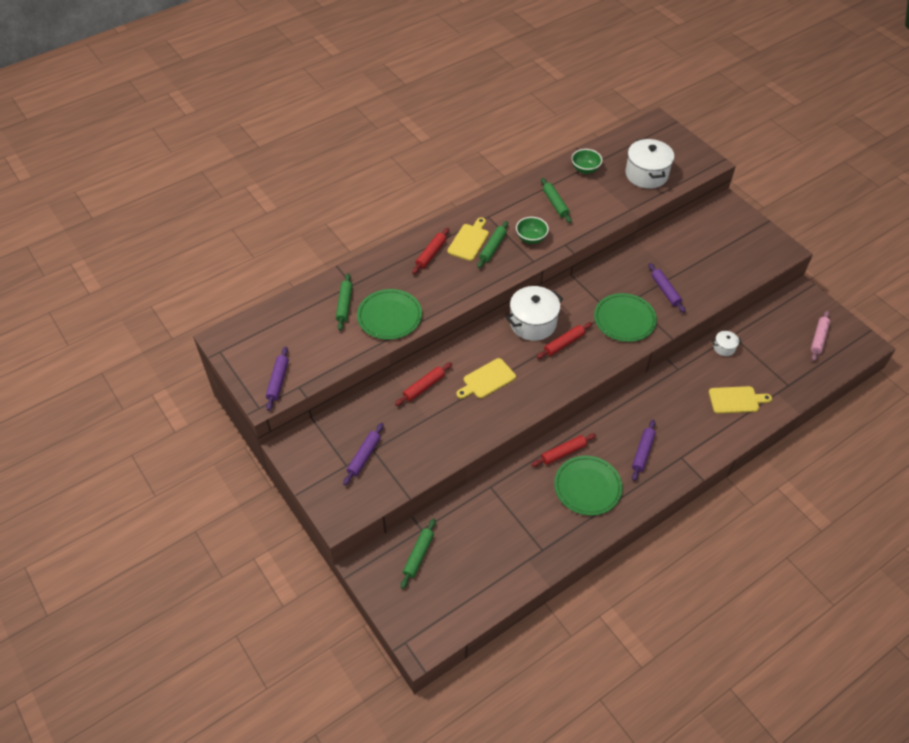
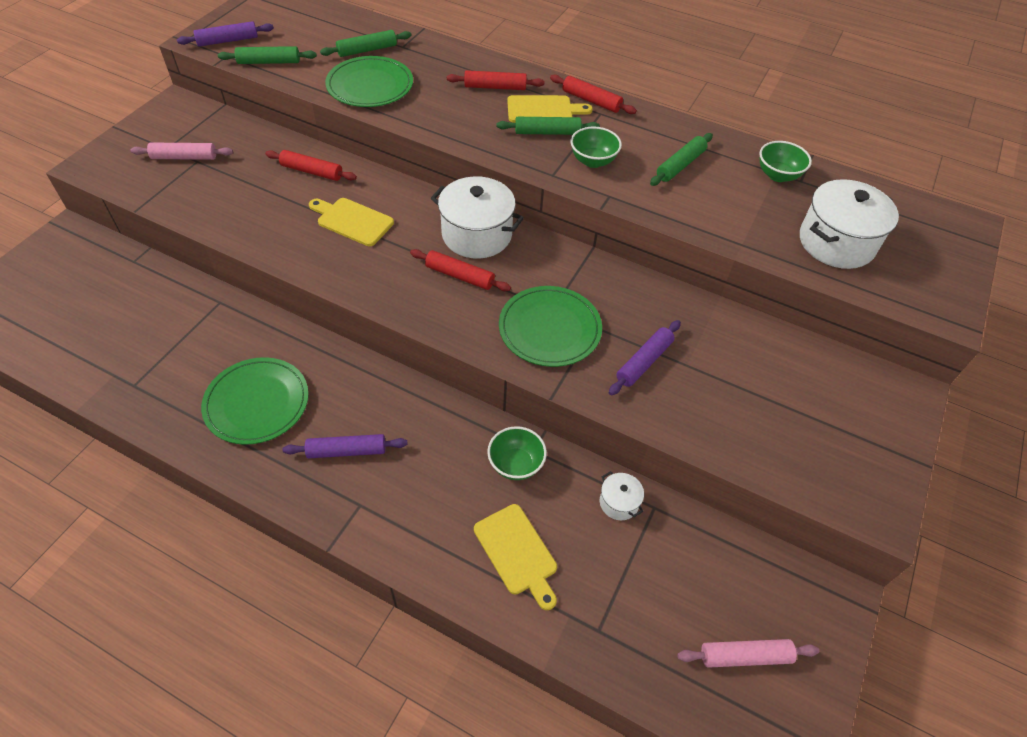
camera: 60 degrees right, 0 degrees up
(364, 456) = (184, 157): purple rolling pin -> pink rolling pin
(418, 555) = (94, 270): green rolling pin -> green rolling pin (269, 62)
(563, 453) = (305, 358): red rolling pin -> red rolling pin (591, 100)
(684, 380) = (516, 464): none -> green bowl

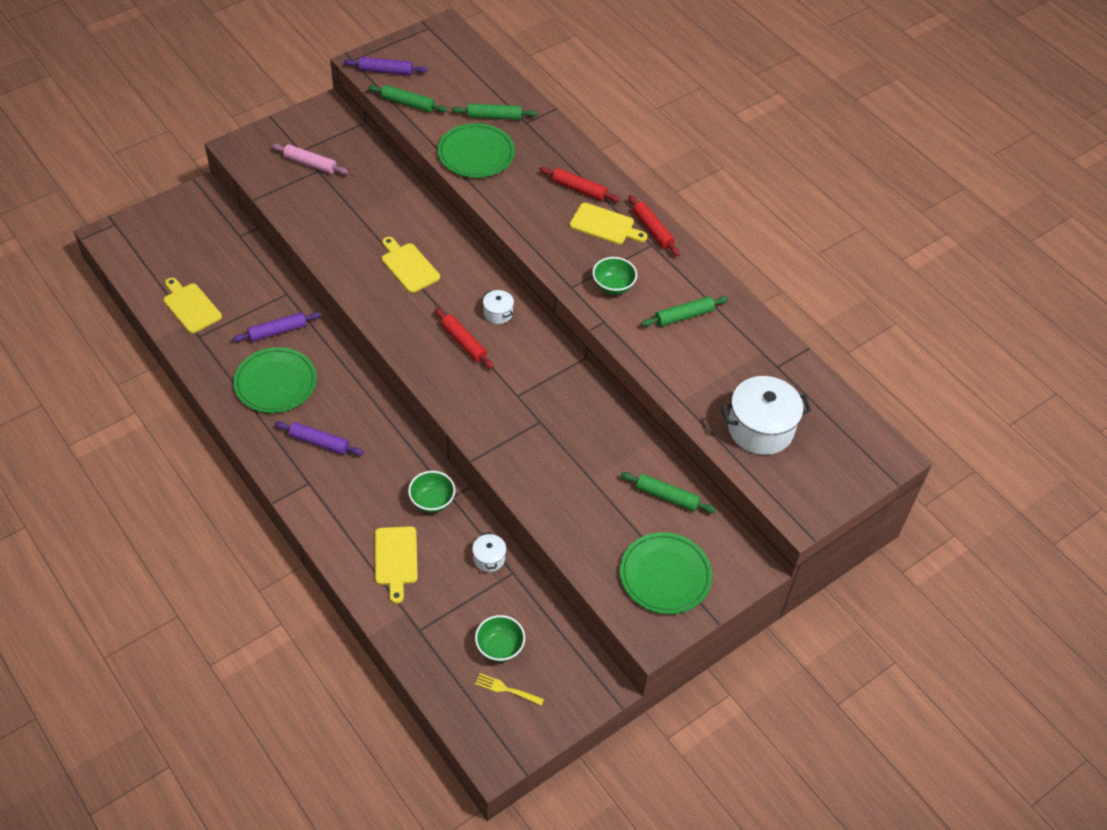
camera: 25 degrees right, 0 degrees up
(107, 355) = (190, 306): none -> yellow cutting board
(311, 171) = (400, 211): red rolling pin -> none
(477, 234) = (498, 313): white pot -> white pot, size x0.48
(547, 132) = (593, 247): green rolling pin -> green rolling pin (666, 497)
(549, 329) = (504, 410): green plate -> green plate (665, 575)
(644, 362) = (558, 462): purple rolling pin -> purple rolling pin (277, 331)
(745, 656) = (507, 689): pink rolling pin -> yellow fork
(778, 175) = (761, 355): green bowl -> green bowl (499, 647)

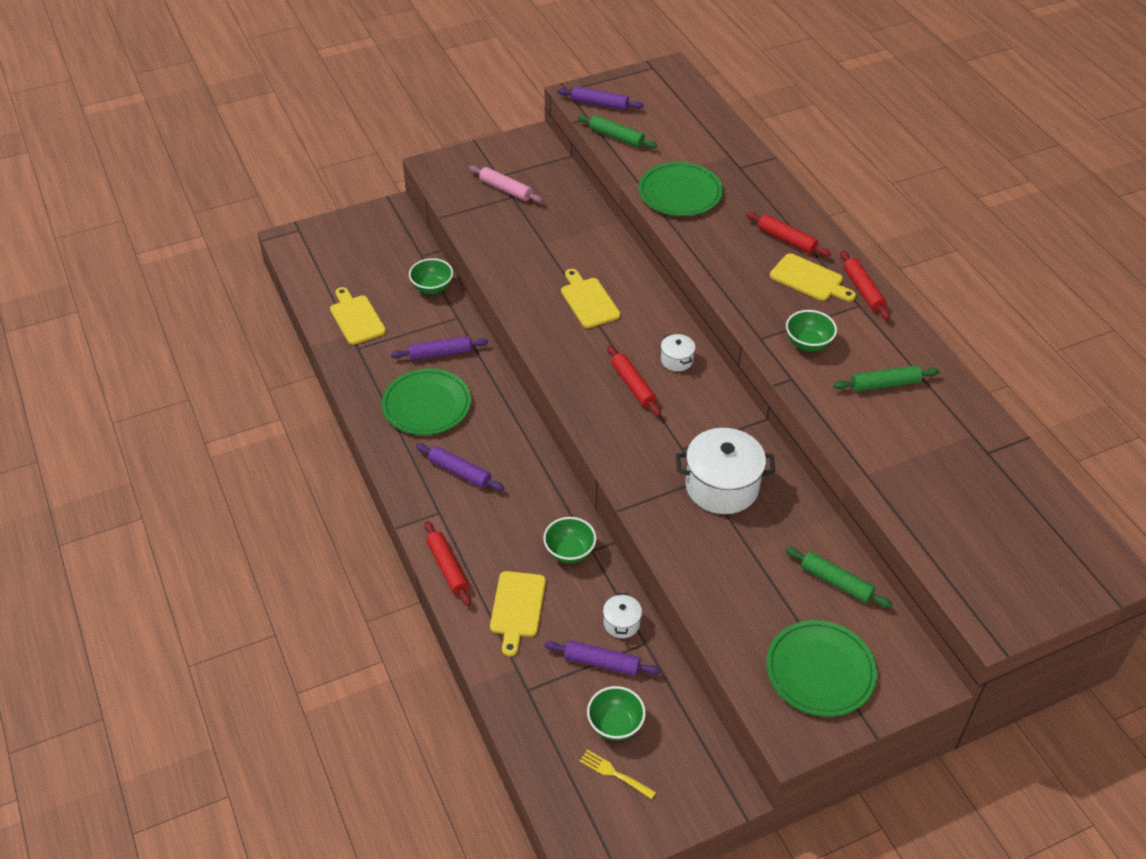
camera: 15 degrees right, 5 degrees down
(256, 267) = (432, 288): none -> green bowl
(326, 532) = (447, 567): none -> red rolling pin
(478, 596) = (601, 663): none -> purple rolling pin
(494, 117) = (706, 159): green rolling pin -> none
(760, 428) = (958, 518): white pot -> white pot (722, 486)

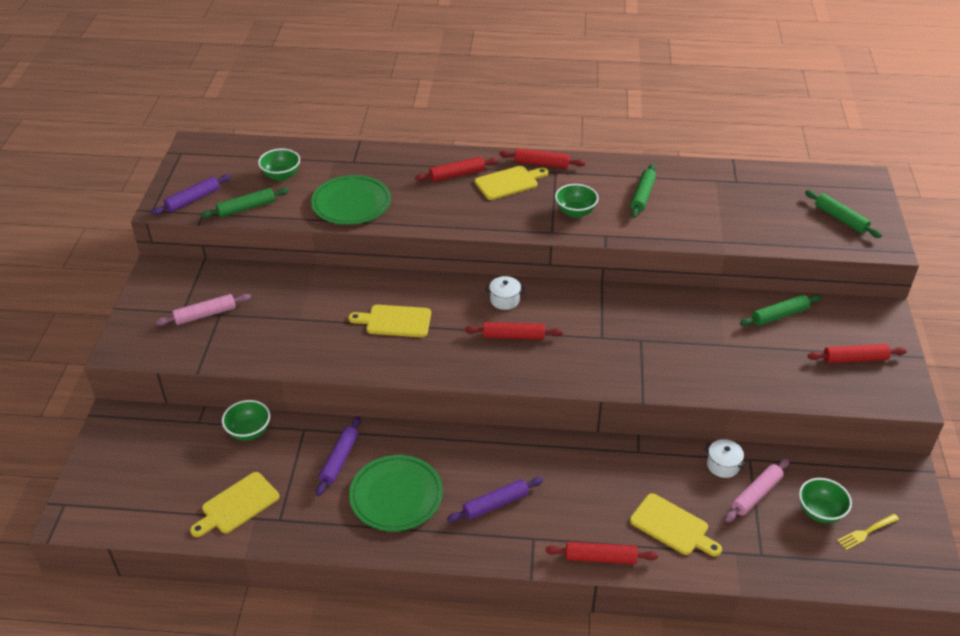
camera: 60 degrees left, 5 degrees down
(356, 318) = (237, 505): yellow cutting board -> yellow cutting board turned 45 degrees counterclockwise
(569, 552) = (631, 466): green bowl -> green bowl (281, 176)
(601, 663) = (756, 494): purple rolling pin -> pink rolling pin
(722, 486) = (654, 333): white pot -> none
(820, 671) = (855, 359): green plate -> red rolling pin
(1007, 567) = (840, 219): none -> green rolling pin

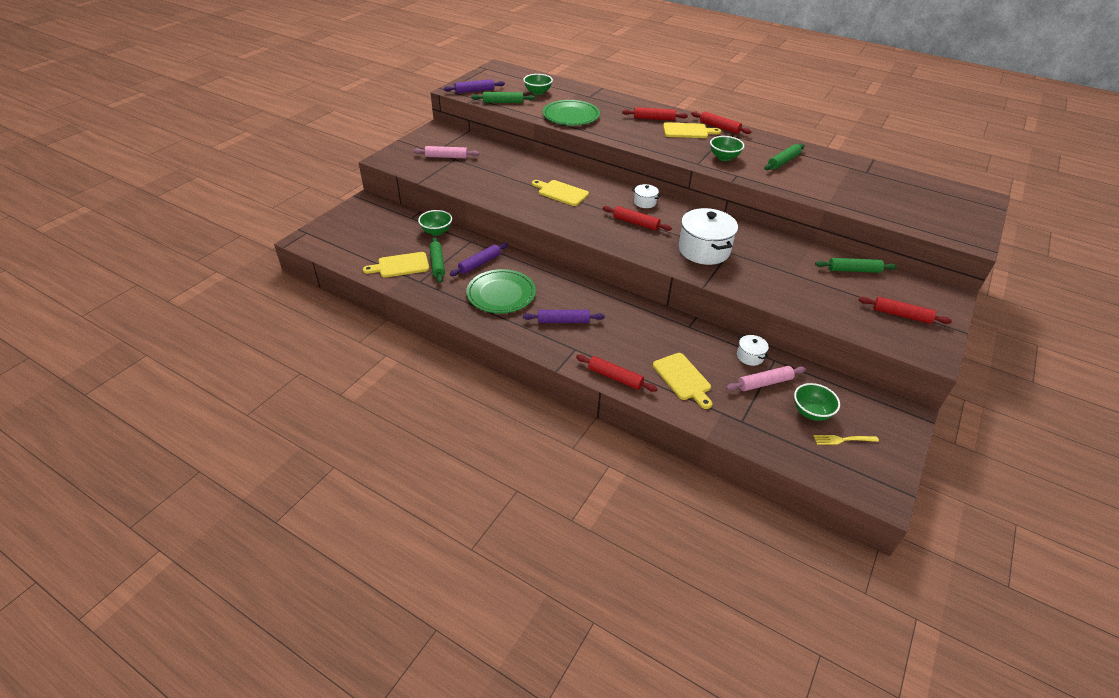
camera: 25 degrees right, 0 degrees up
(613, 348) = (704, 250): none -> white pot
(840, 219) = (942, 215): green rolling pin -> green rolling pin (437, 264)

